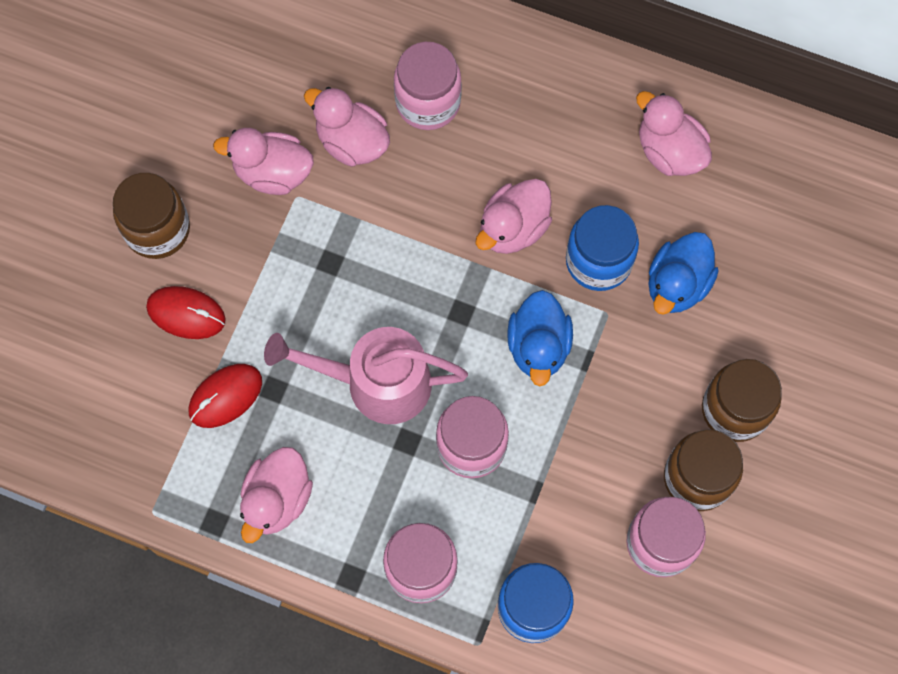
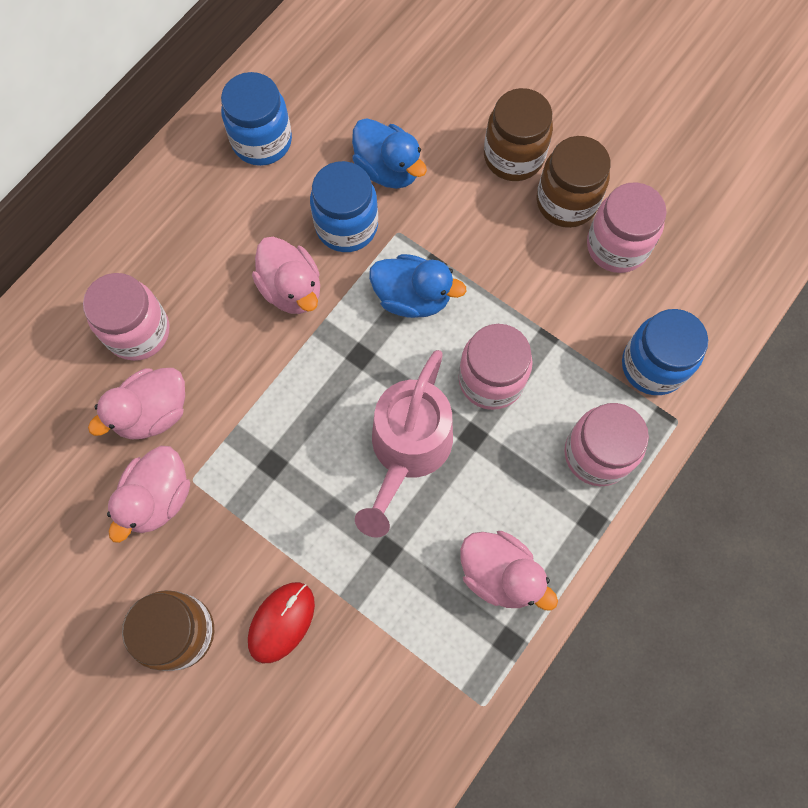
camera: 75 degrees left, 0 degrees up
(225, 396) = (381, 601): red mouse -> none
(669, 151) = (262, 141): pink duck -> blue jar

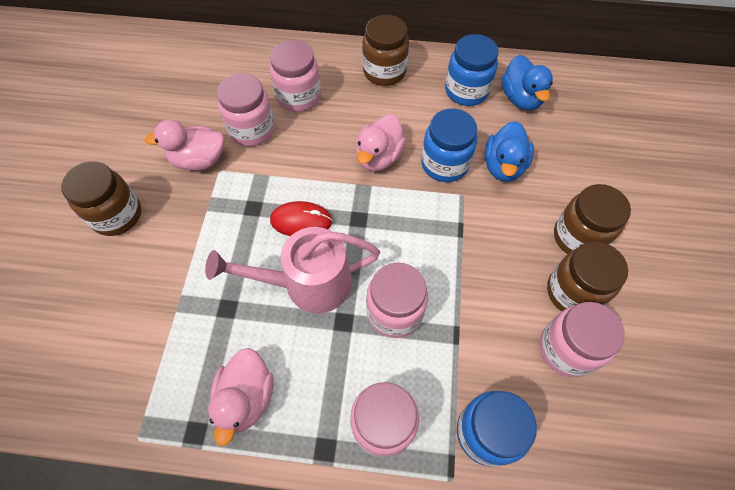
camera: 60 degrees right, 10 degrees down
(153, 412) = (252, 129): pink duck -> pink jar
(169, 212) = (384, 72): none -> brown jar
(281, 622) = (147, 269): red mouse -> red mouse (301, 221)
(412, 297) = (422, 228): blue duck -> blue duck (521, 98)

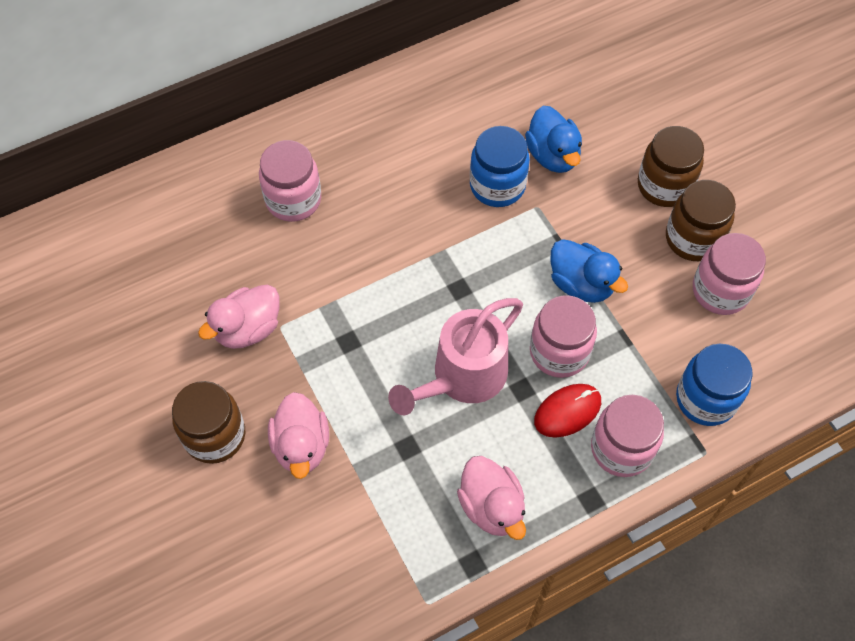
camera: 35 degrees left, 0 degrees up
(252, 129) = (275, 264): pink jar -> none
(301, 221) = (406, 324): red mouse -> red mouse (567, 411)
(379, 157) = (429, 216): pink duck -> pink duck (301, 446)
(384, 72) = (360, 120): brown jar -> none
(466, 91) = (460, 95): blue jar -> none
(521, 98) = (518, 74): blue duck -> blue duck (581, 284)

